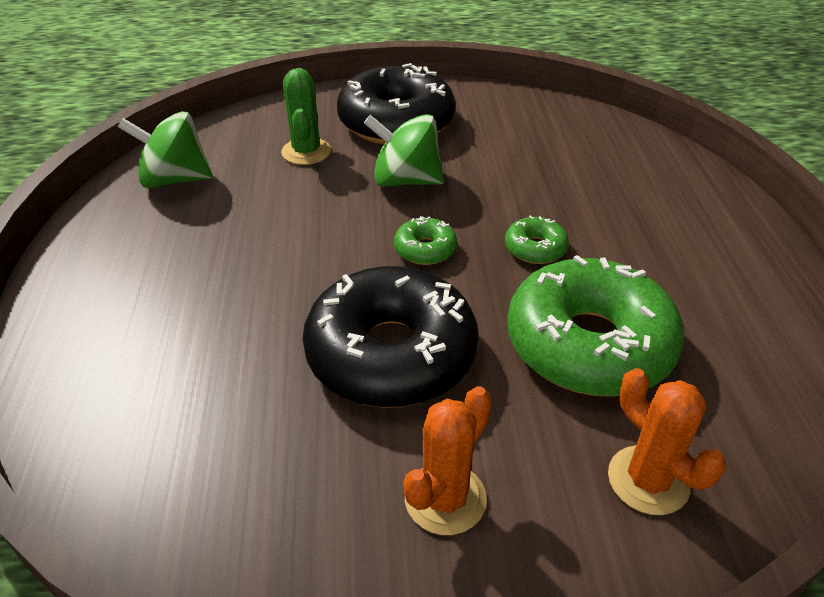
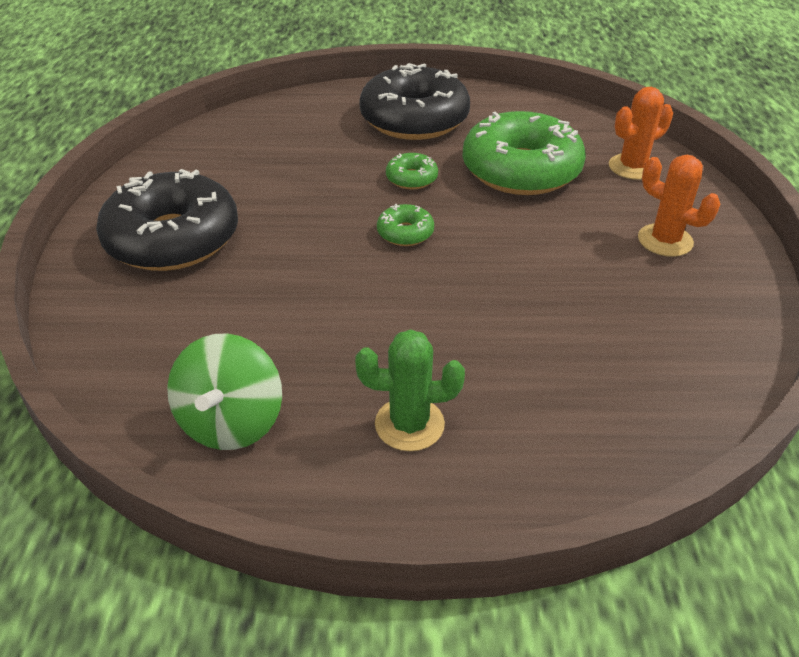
camera: 85 degrees left, 0 degrees up
(306, 152) = (209, 307): green cactus -> green cactus (409, 424)
(391, 353) = (536, 257): black donut -> black donut (414, 119)
(405, 180) = (292, 238): green spinning top -> none

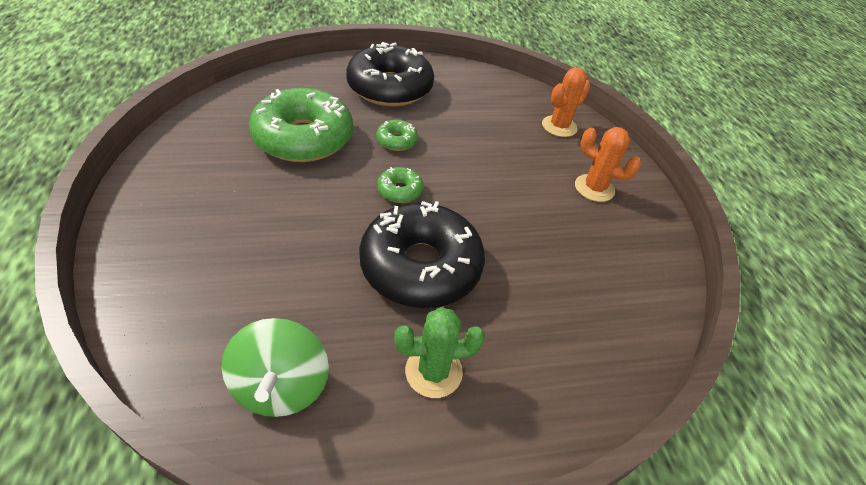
camera: 15 degrees left, 5 degrees up
(173, 239) = (203, 205): black donut -> black donut (421, 266)
(521, 170) = (479, 131): green donut -> green donut (303, 138)

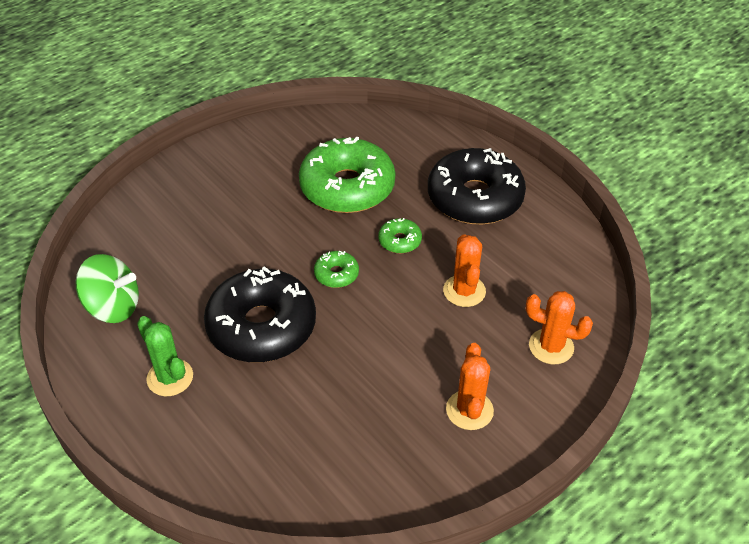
camera: 65 degrees right, 0 degrees up
(281, 386) = (113, 307): green spinning top -> green spinning top turned 135 degrees counterclockwise
(478, 136) = (464, 291): none -> orange cactus

